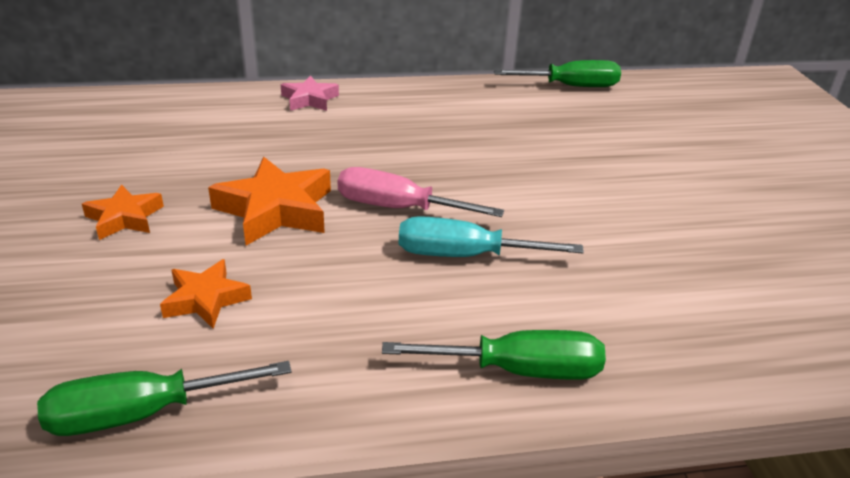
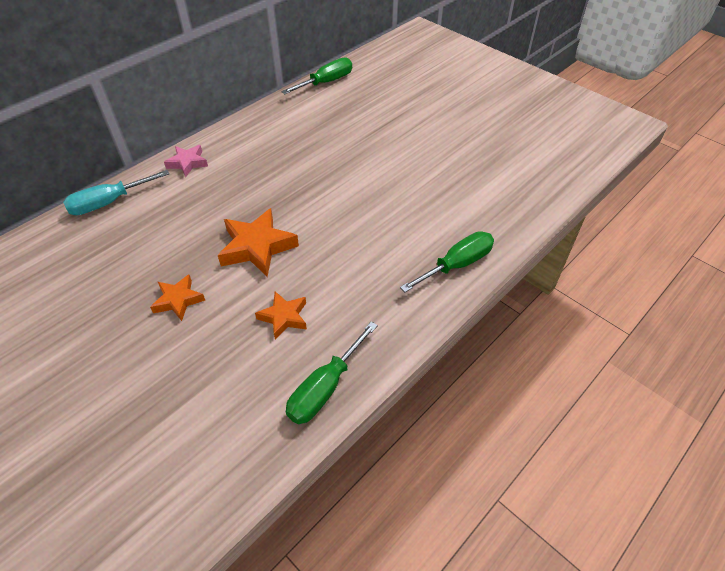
camera: 35 degrees left, 15 degrees up
(398, 208) = (319, 210): pink screwdriver -> none
(464, 255) = (378, 220): turquoise screwdriver -> turquoise screwdriver (109, 203)

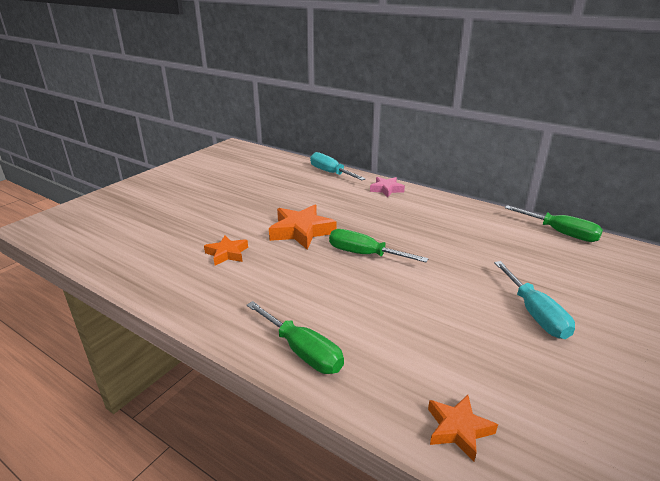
camera: 80 degrees right, 20 degrees down
(178, 300) = (243, 211): orange star -> orange star (458, 429)
(325, 388) = (154, 281): green screwdriver -> green screwdriver (364, 254)
(429, 131) = (535, 314): none -> turquoise screwdriver

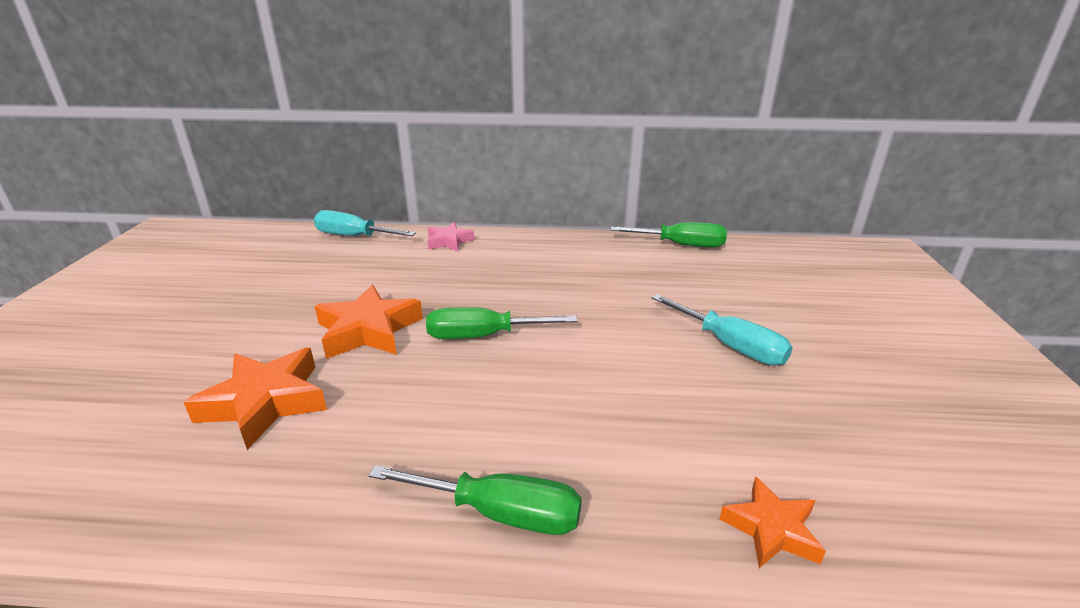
camera: 30 degrees left, 0 degrees up
(227, 254) = (266, 402): orange star -> orange star, size x1.66

